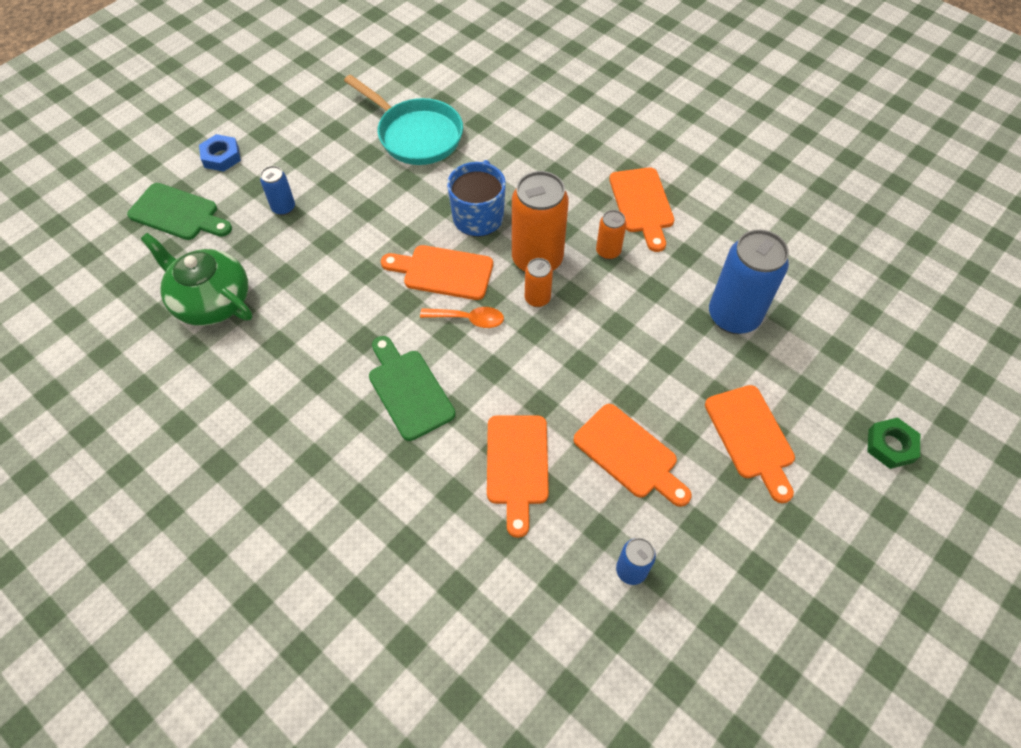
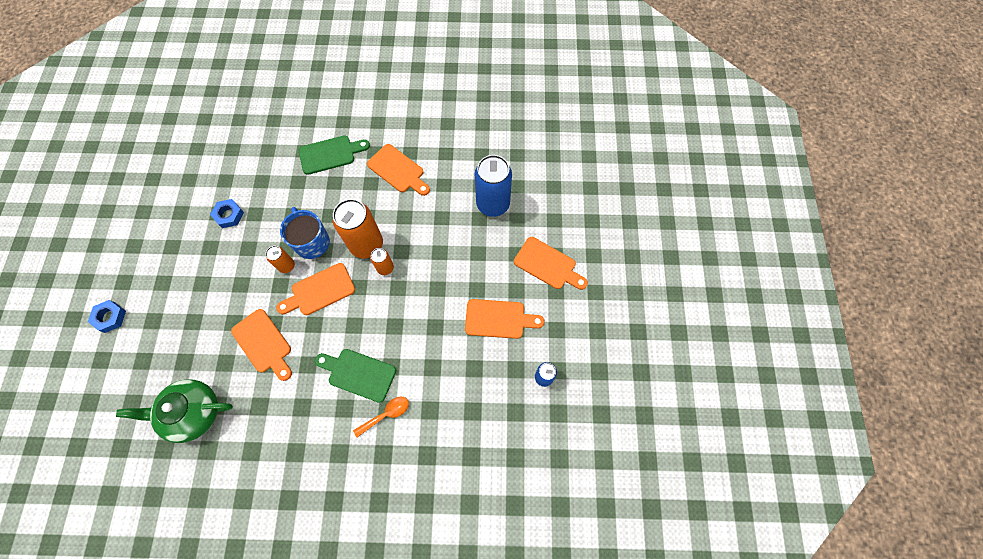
camera: 40 degrees left, 10 degrees up
(178, 213) = (116, 375): green cutting board -> green cutting board (330, 154)
(283, 208) = (185, 321): blue can -> none
(416, 135) = (229, 215): turquoise pan -> blue nut
(468, 319) = (357, 308): orange spoon -> orange spoon (386, 414)
(517, 465) = (449, 369): orange cutting board -> orange cutting board (263, 343)
(608, 251) = (401, 212): orange can -> orange can (287, 266)
(890, 446) = (610, 221): green nut -> none

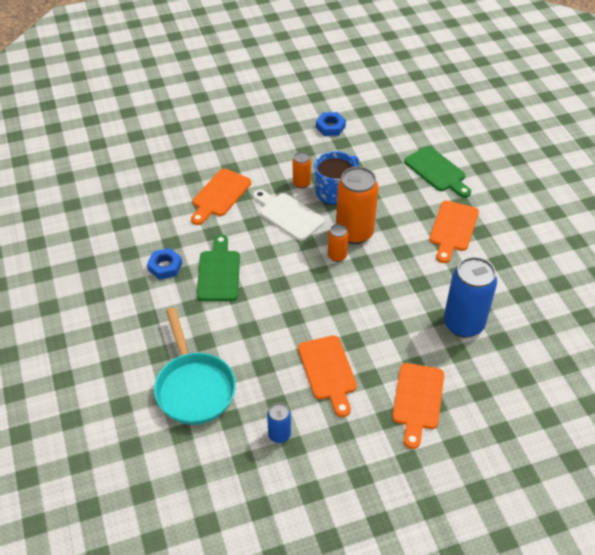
camera: 70 degrees right, 20 degrees down
(110, 317) = (201, 95): blue nut -> blue nut (165, 266)
(193, 412) = (141, 174): green teapot -> none
(319, 291) = (288, 215): orange cutting board -> white cutting board
(386, 414) = (187, 307): orange spoon -> none
(474, 433) = (194, 388): none -> turquoise pan

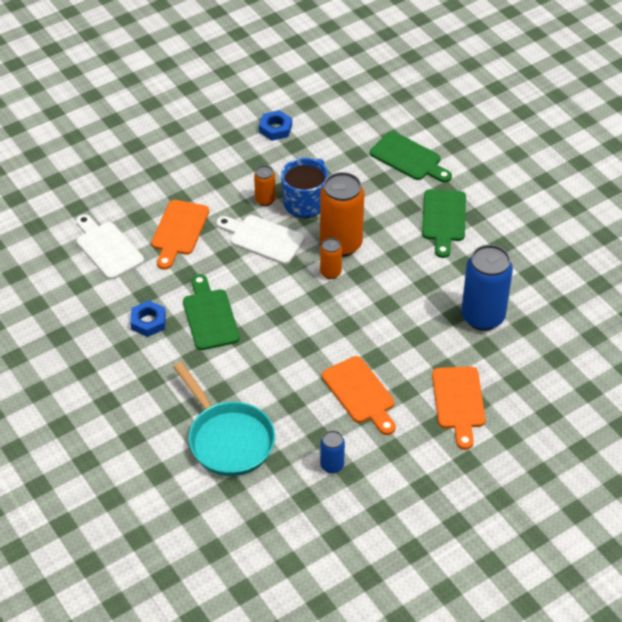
camera: 15 degrees left, 0 degrees up
(155, 198) = (107, 248): none -> white cutting board
(453, 229) = (444, 219): orange cutting board -> green cutting board

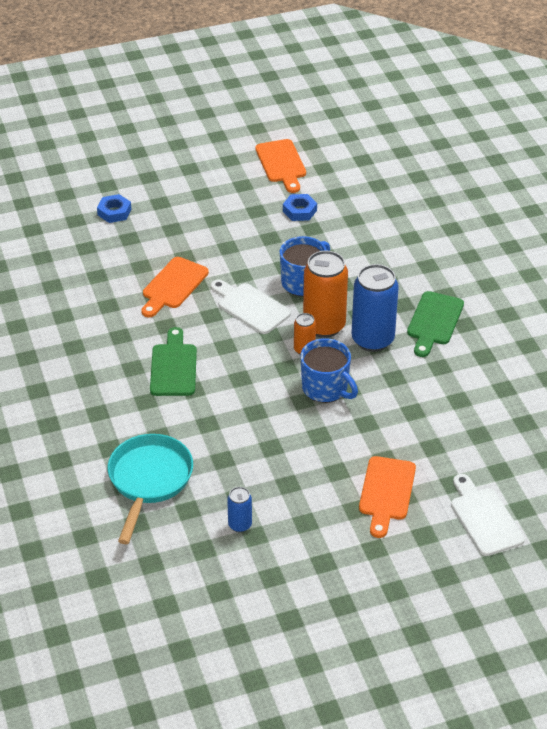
camera: 15 degrees right, 5 degrees down
(107, 248) = (100, 289): white cutting board -> white cutting board (484, 518)
(148, 322) = (114, 361): blue nut -> blue nut (114, 212)
(228, 439) = (149, 480): turquoise pan -> turquoise pan turned 150 degrees counterclockwise
(265, 200) = (265, 273): orange can -> none
(360, 393) = (292, 465): orange cutting board -> orange cutting board (281, 164)
(365, 308) = (325, 388): none -> blue mug
(409, 158) = (420, 260): green cutting board -> none
(482, 317) = (440, 418): blue can -> blue can (372, 340)

